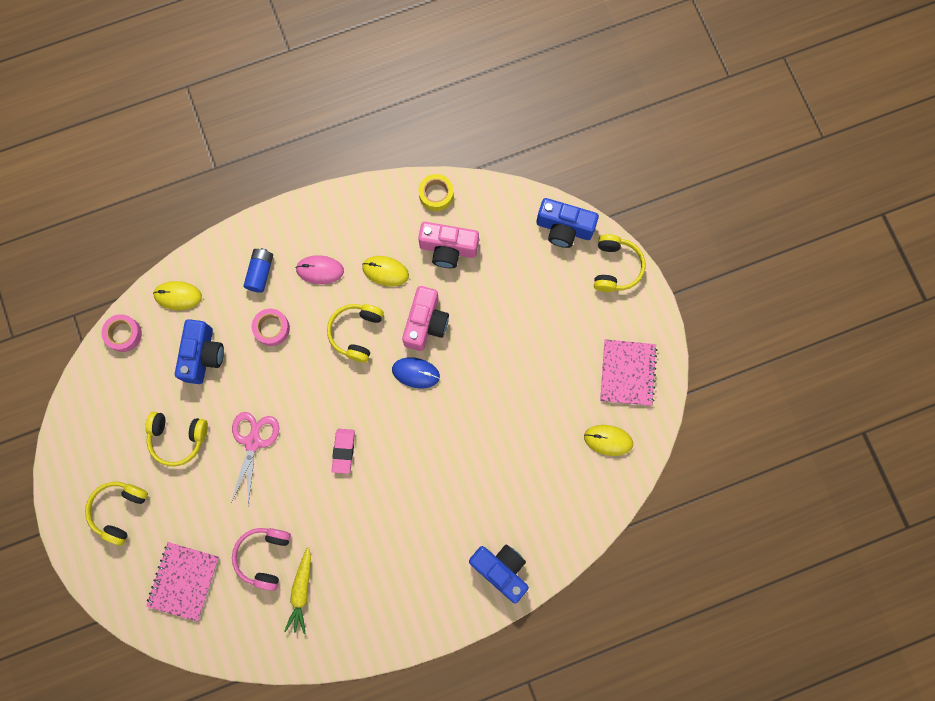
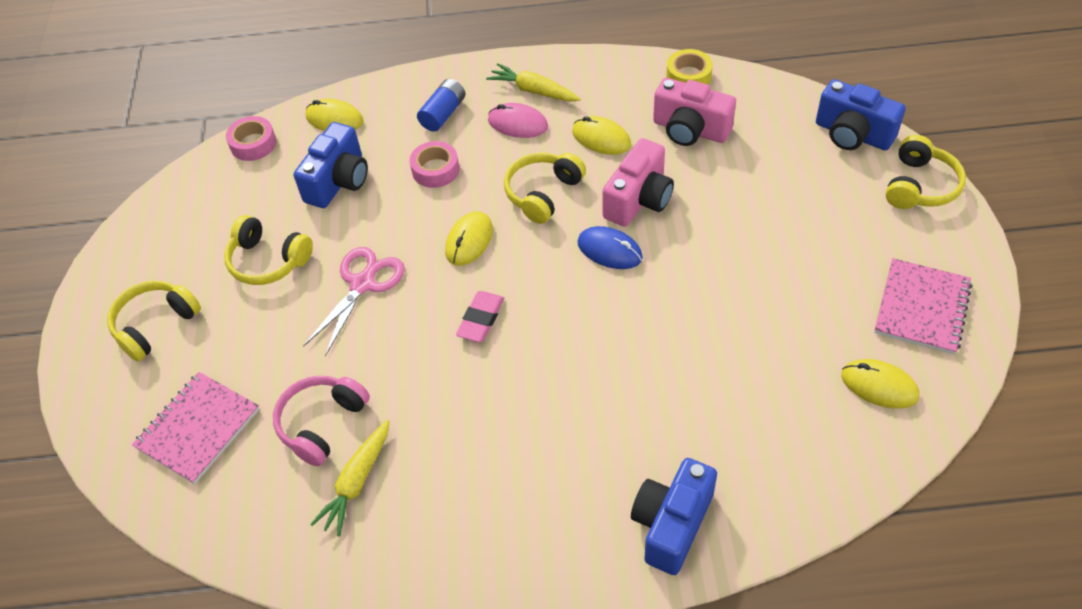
camera: 20 degrees right, 25 degrees down
(316, 387) = (469, 241): none -> yellow mouse
(323, 234) = (534, 91): none -> yellow carrot
(500, 569) = (671, 524): blue camera -> blue camera turned 120 degrees counterclockwise

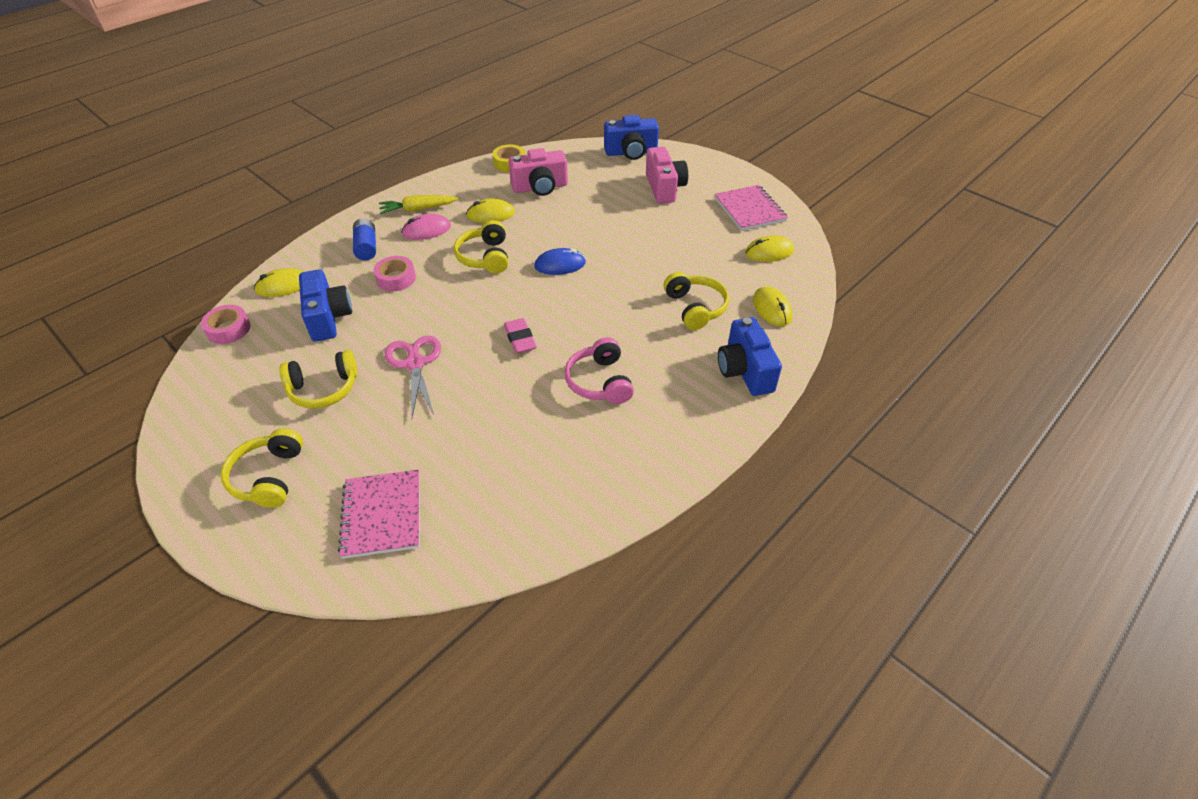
camera: 45 degrees left, 5 degrees down
(322, 423) = (476, 454): pink headphones -> pink headphones (600, 381)
(357, 482) = (538, 469): yellow carrot -> none
(469, 241) = (464, 303): yellow mouse -> yellow mouse (772, 309)
(639, 200) = (548, 233): pink camera -> pink camera (664, 188)
(920, 186) = (689, 160): yellow headphones -> yellow headphones (695, 308)

